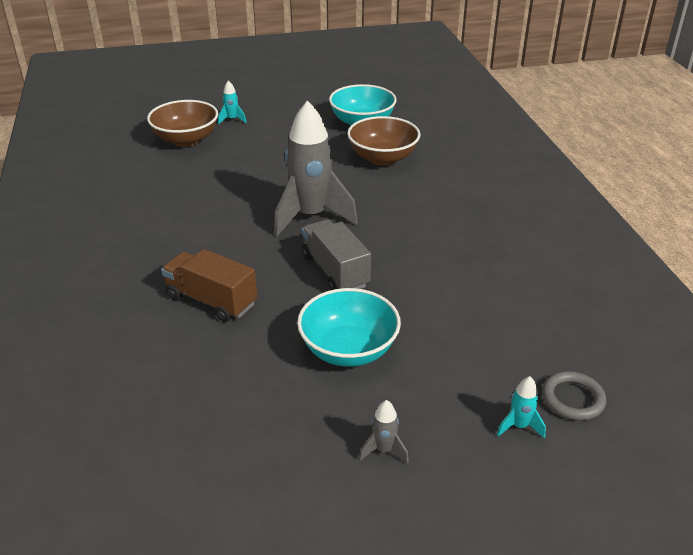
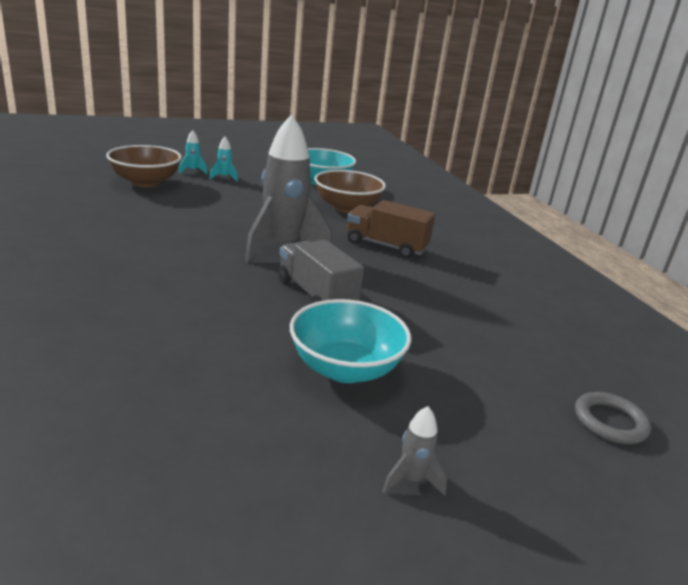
camera: 10 degrees left, 10 degrees down
(211, 300) = (177, 316): brown truck -> brown truck (386, 246)
(519, 426) = (563, 451): turquoise rocket -> turquoise rocket (224, 177)

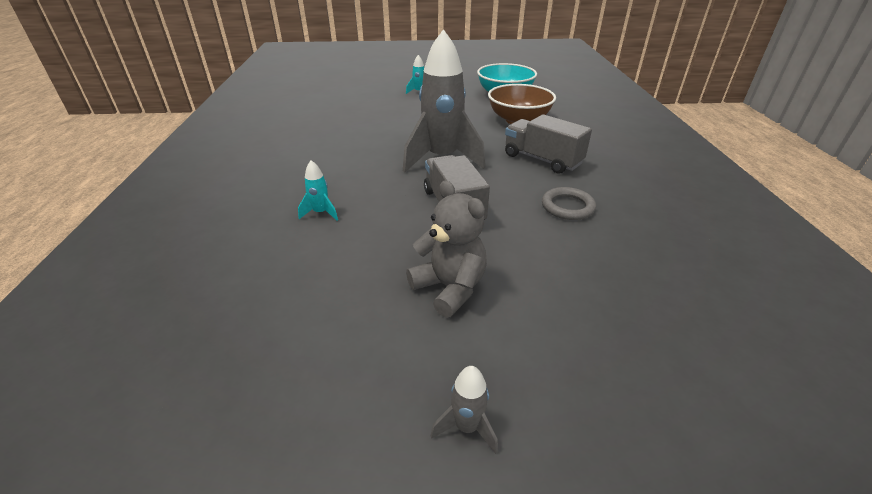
camera: 20 degrees right, 10 degrees up
(146, 182) = (352, 97): brown bowl -> none
(193, 171) = (395, 87): turquoise rocket -> turquoise rocket (321, 213)
(345, 368) = (449, 288): turquoise bowl -> grey teddy bear
(386, 246) = (542, 160): brown truck -> grey truck
(610, 422) = (733, 389): grey ring -> grey ring (567, 207)

